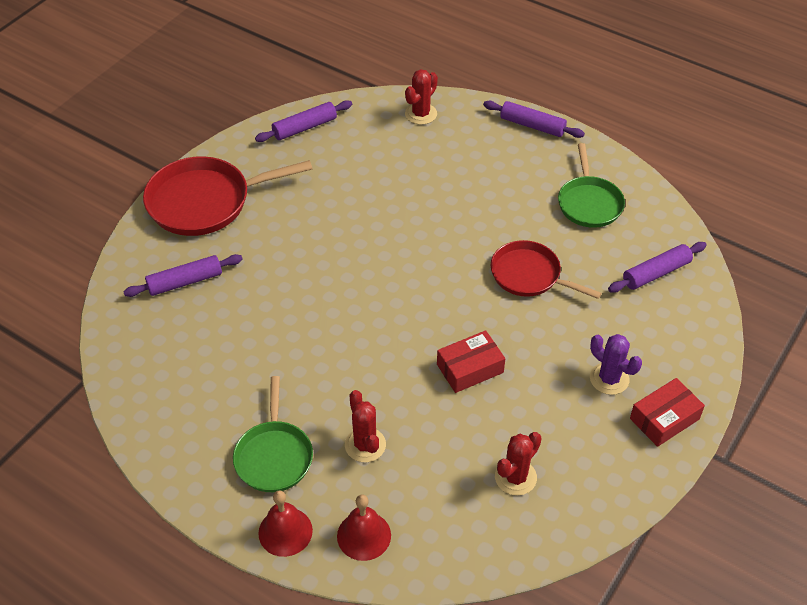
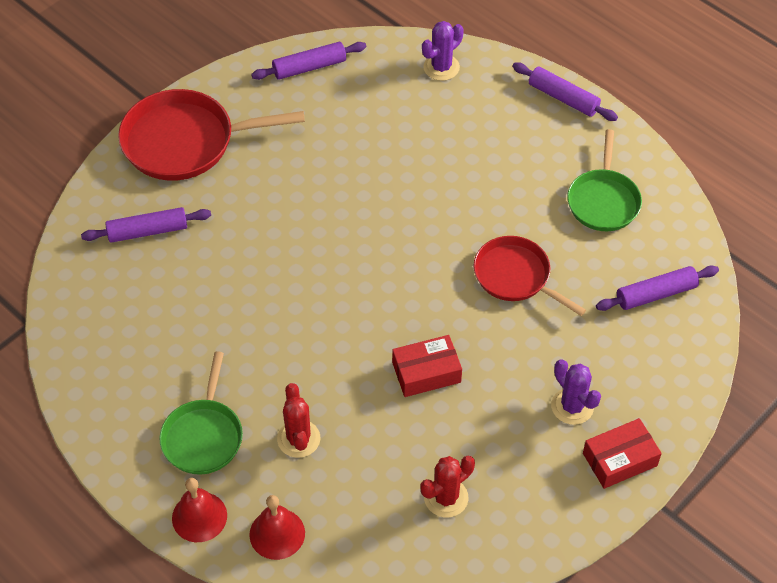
camera: 10 degrees right, 5 degrees up
(421, 114) = (441, 67): red cactus -> purple cactus

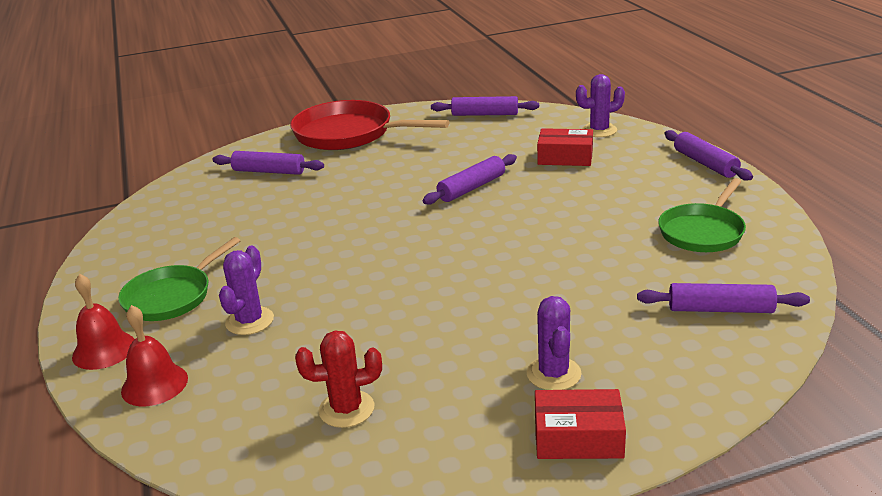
camera: 30 degrees right, 25 degrees down
(298, 439) = (249, 321): red cactus -> purple cactus
(373, 197) = (472, 188): none -> purple rolling pin
(426, 372) = (416, 307): red box -> red box (565, 157)
(515, 276) = (567, 262): red pan -> none

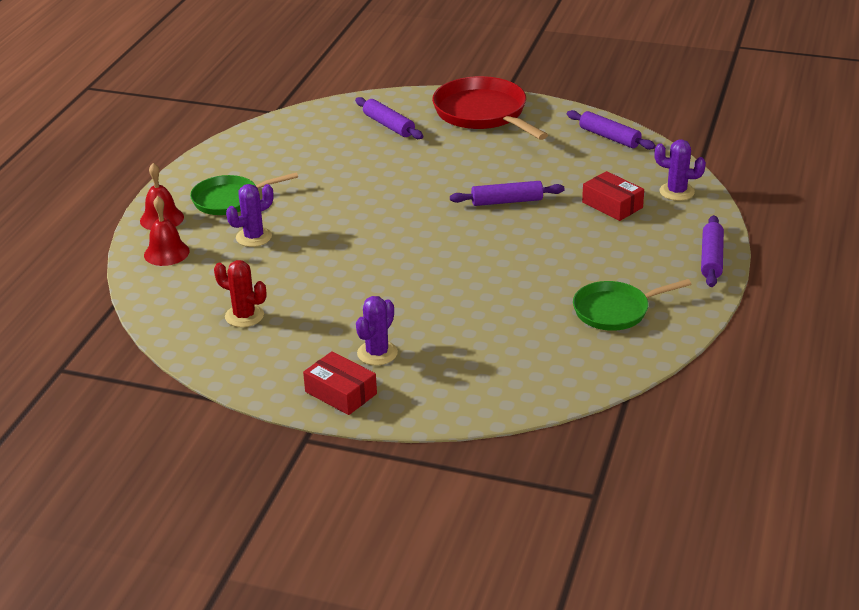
camera: 35 degrees right, 5 degrees up
(720, 309) = (536, 366): purple rolling pin -> none

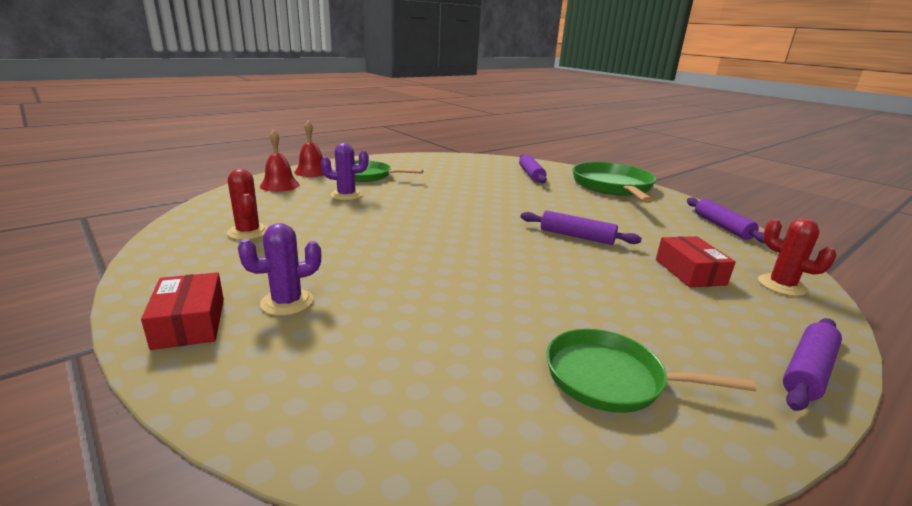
camera: 30 degrees right, 10 degrees down
(483, 113) = (613, 187): red pan -> green pan
(676, 192) = (781, 285): purple cactus -> red cactus

